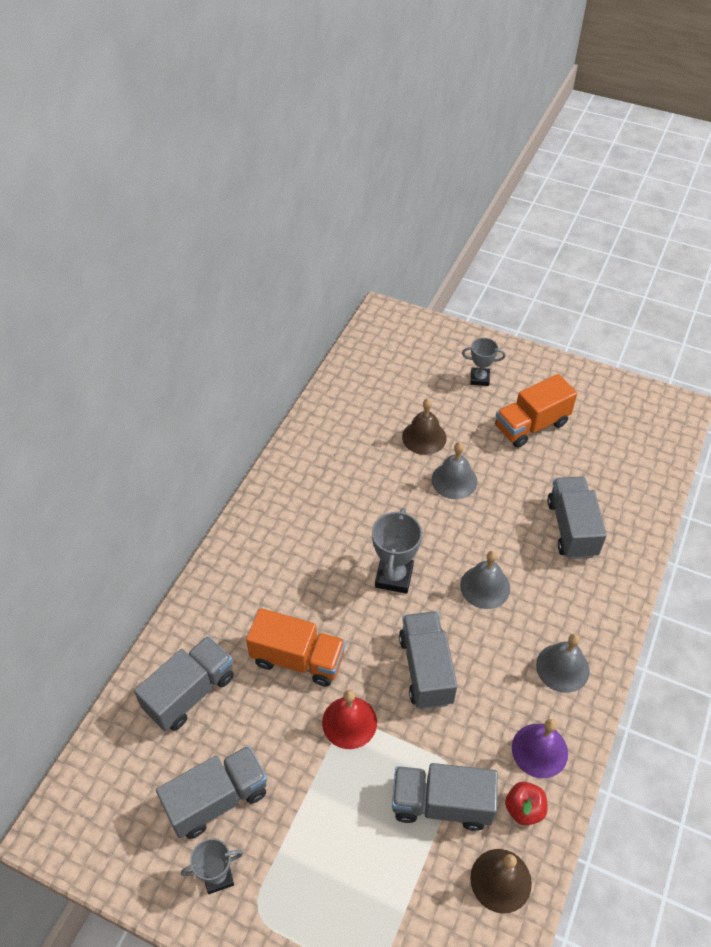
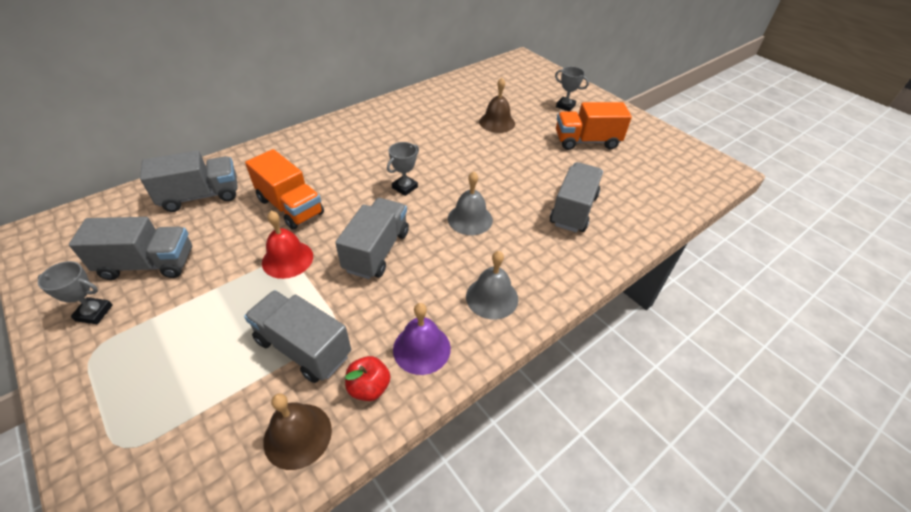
camera: 25 degrees right, 5 degrees down
(394, 577) = (405, 187): grey trophy -> grey trophy, size x0.65
(454, 480) = (499, 151): grey bell -> none

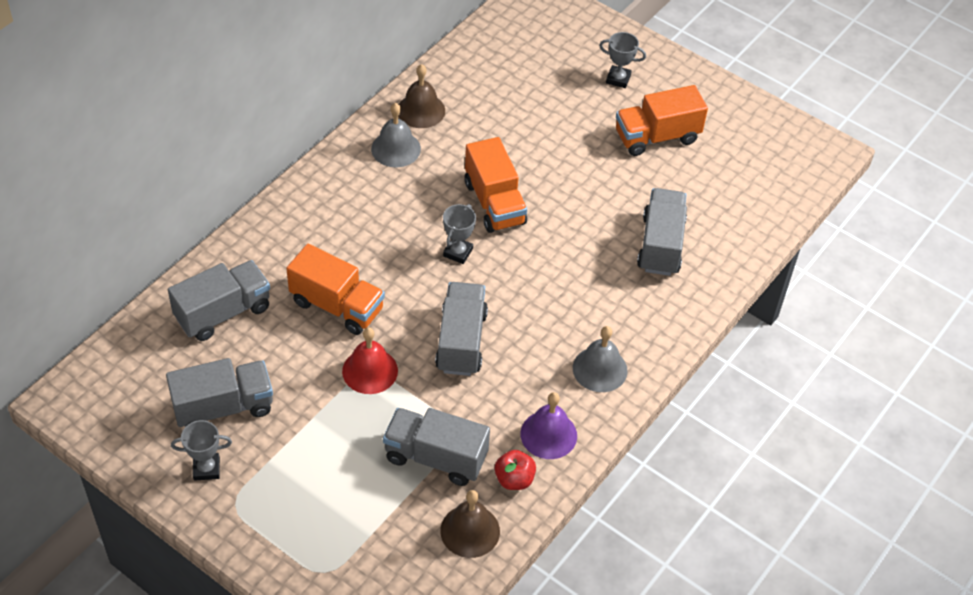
camera: 15 degrees left, 5 degrees up
(447, 161) = (494, 203): none -> orange truck
(470, 219) = (548, 280): grey bell -> grey bell (396, 149)
(497, 122) = (536, 126): brown bell -> brown bell (421, 110)

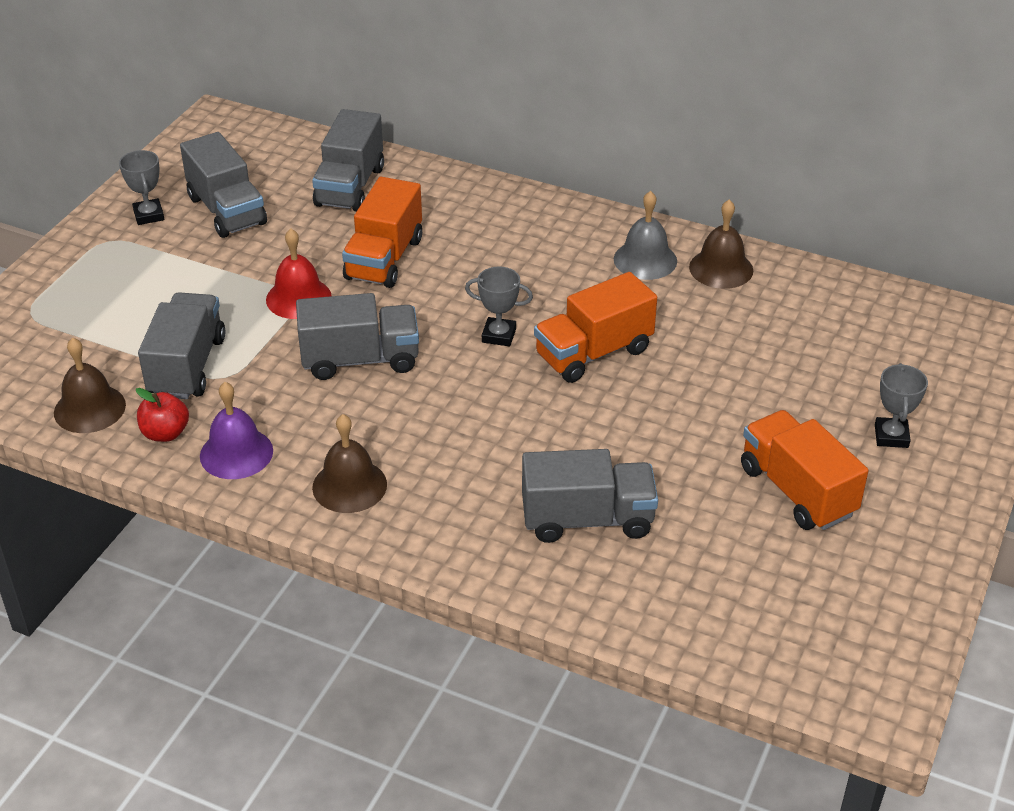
camera: 80 degrees right, 10 degrees down
(223, 313) = (350, 187): grey truck -> grey truck turned 60 degrees clockwise
(600, 369) = (349, 486): grey bell -> brown bell

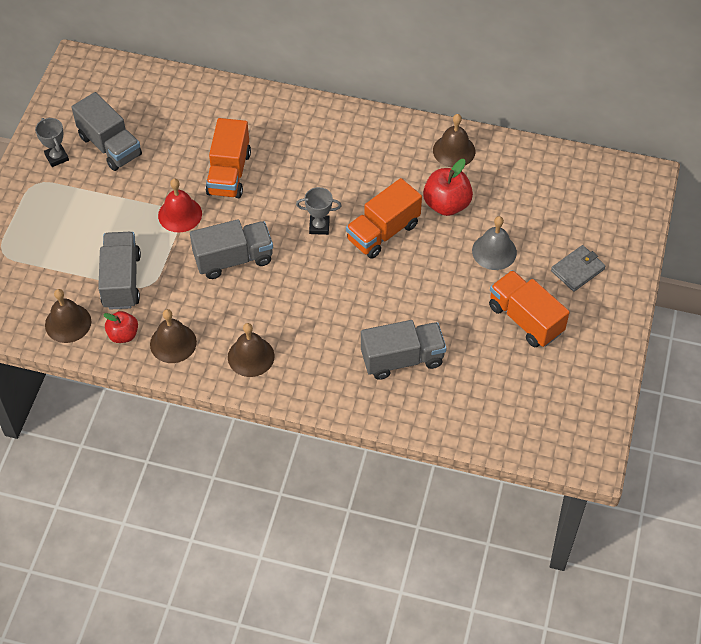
camera: 10 degrees left, 15 degrees up
(236, 453) = (173, 343): purple bell -> brown bell
(350, 187) = (190, 113): grey truck -> none
(645, 260) = (403, 150): grey bell -> grey bell (494, 251)
(697, 330) = (446, 204): none -> red apple
(891, 436) = (577, 270): grey trophy -> grey wallet

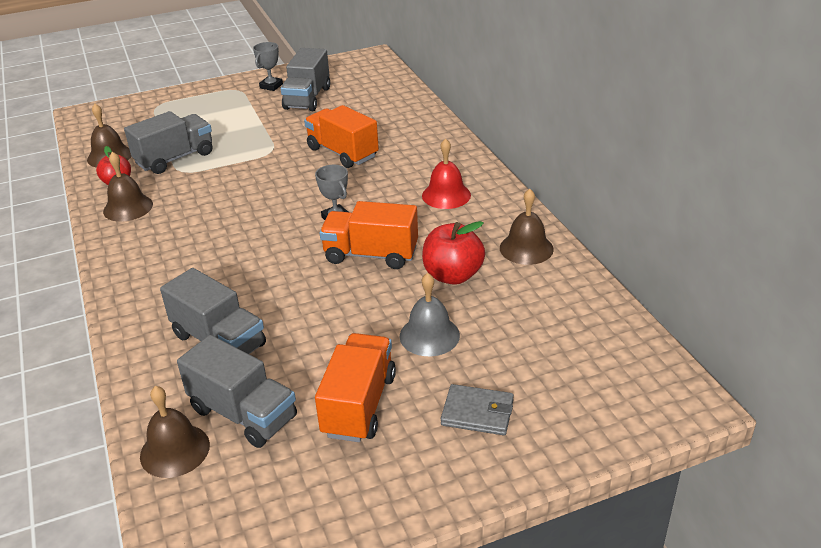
camera: 55 degrees right, 20 degrees down
(180, 214) = (272, 152): red bell -> red bell (446, 195)
(229, 173) = (342, 153): orange truck -> orange truck turned 75 degrees clockwise
(233, 259) = (250, 194): grey truck -> grey truck (243, 413)
(251, 356) = (145, 251): brown bell -> brown bell (175, 450)

